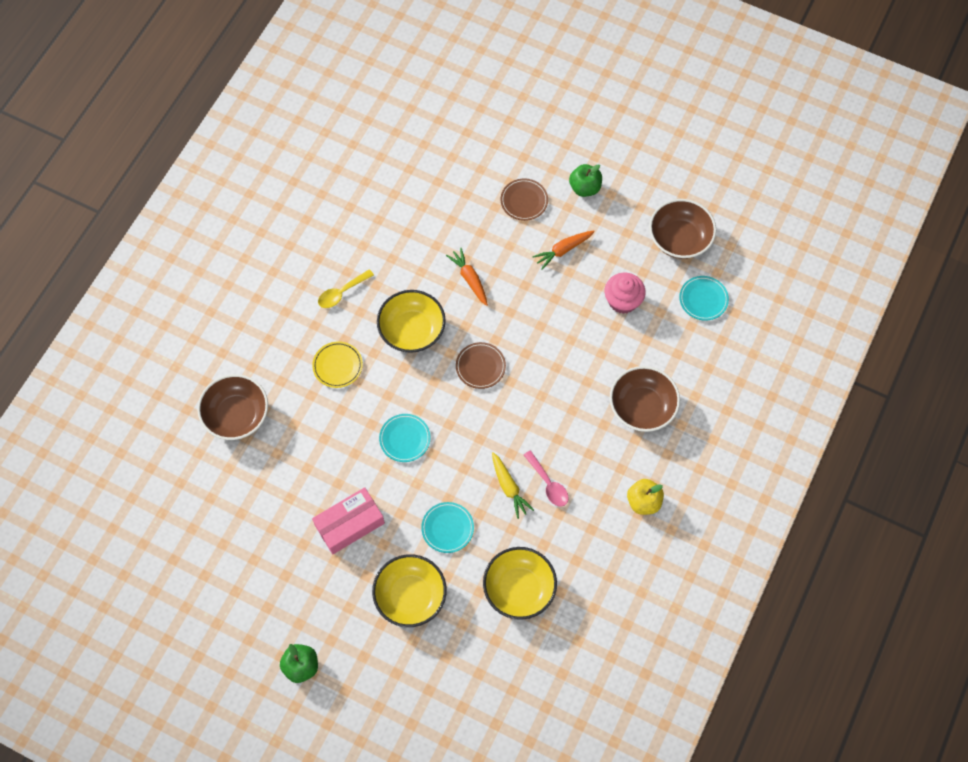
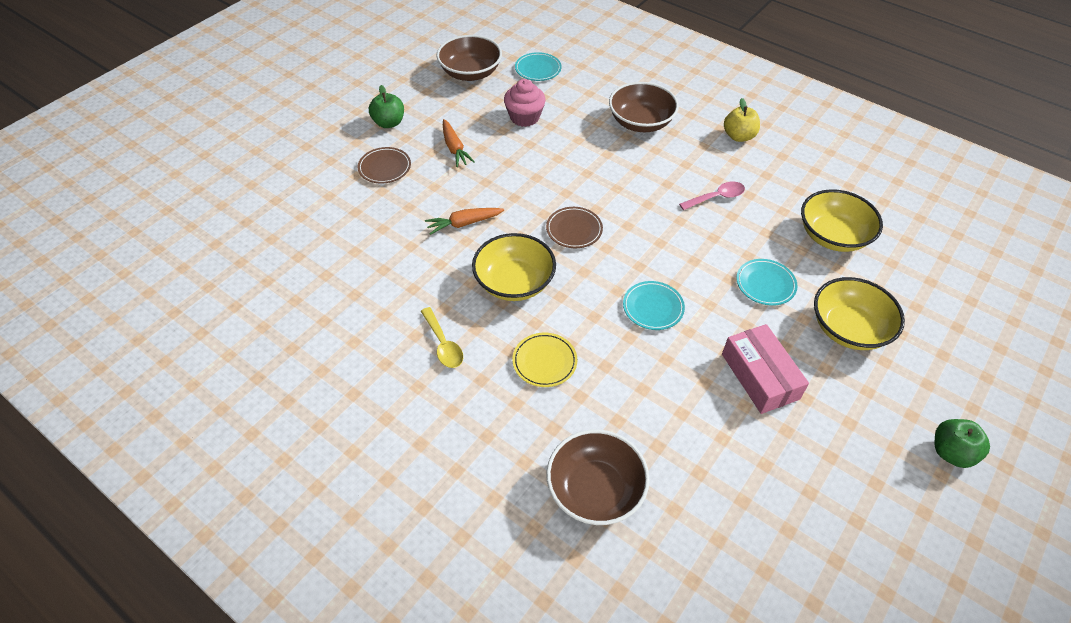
camera: 80 degrees left, 15 degrees down
(509, 487) = (719, 227): yellow carrot -> none

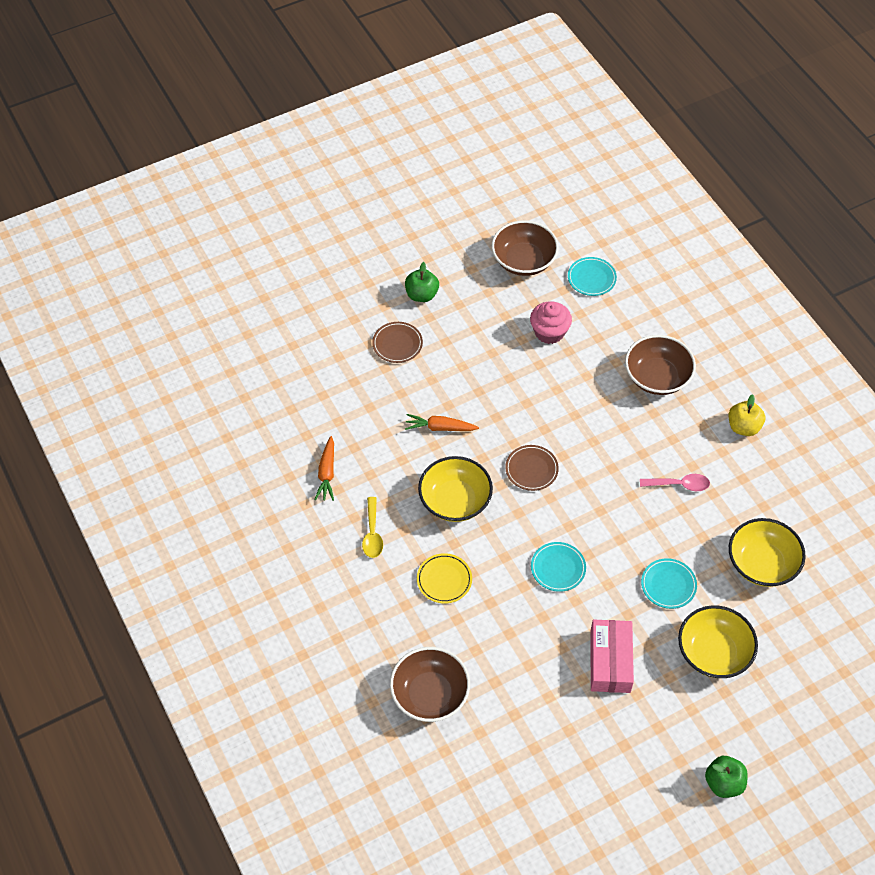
camera: 25 degrees right, 5 degrees up
(454, 148) = (468, 344): orange carrot -> orange carrot (327, 473)

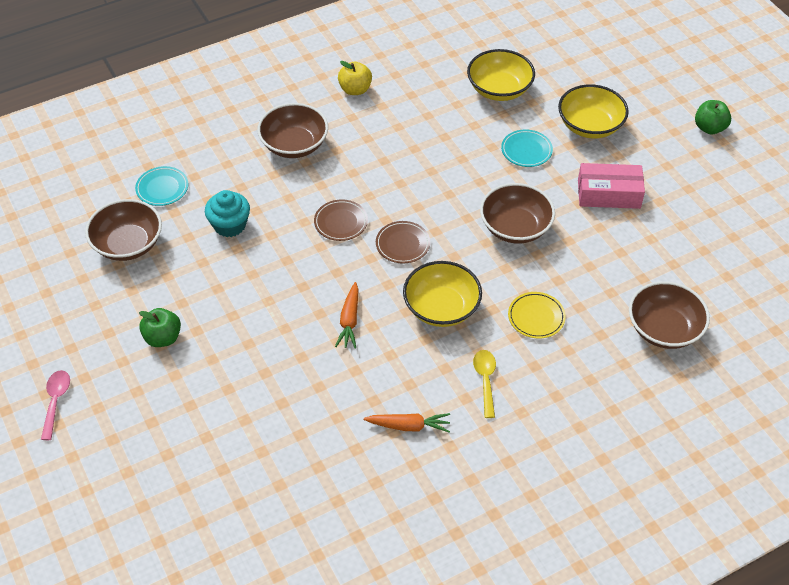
camera: 90 degrees left, 5 degrees down
(372, 533) = (485, 380): yellow spoon -> yellow spoon turned 90 degrees counterclockwise
(397, 344) = (232, 361): brown plate -> brown plate (341, 222)
(549, 332) = (229, 225): pink cupcake -> turquoise cupcake
(558, 568) = (515, 227): turquoise plate -> brown bowl
(679, 484) = (419, 137): pink spoon -> pink spoon (56, 401)

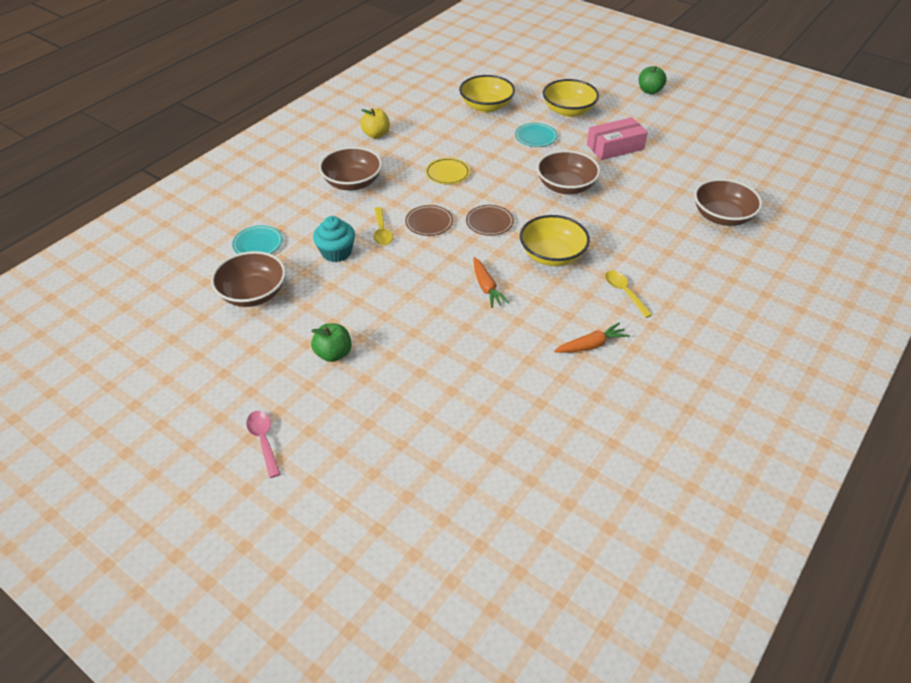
camera: 25 degrees left, 5 degrees down
(287, 216) = (382, 232): none -> yellow spoon
(536, 317) = (627, 238): yellow plate -> yellow plate (447, 173)

